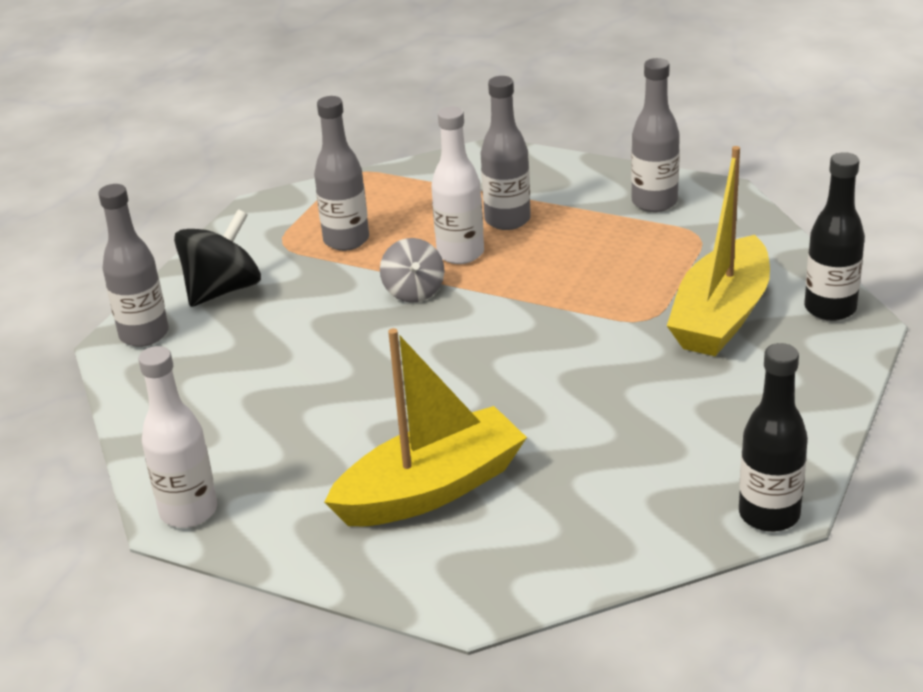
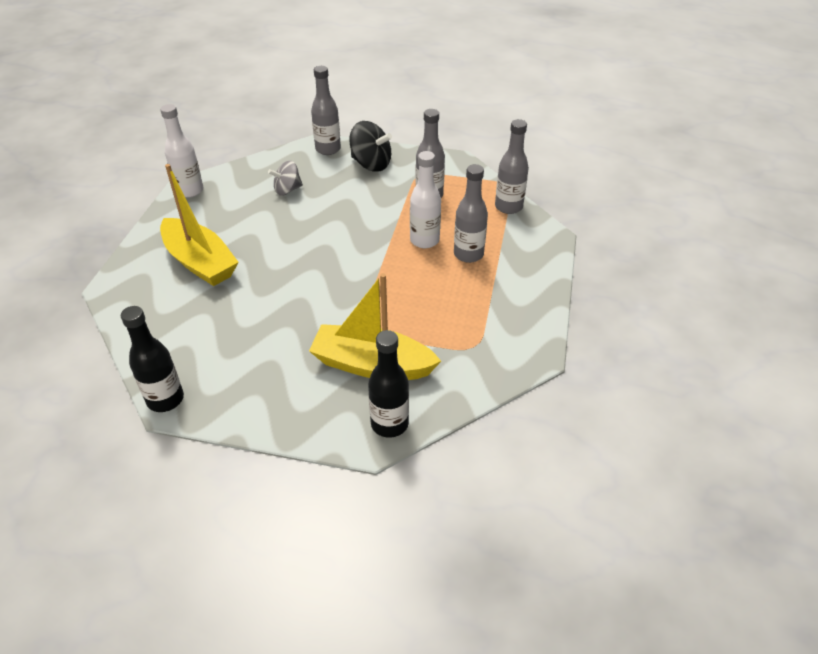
camera: 75 degrees right, 10 degrees up
(414, 291) = (380, 229): grey spinning top -> grey spinning top (287, 190)
(654, 202) = (511, 320): grey bottle -> grey bottle (508, 207)

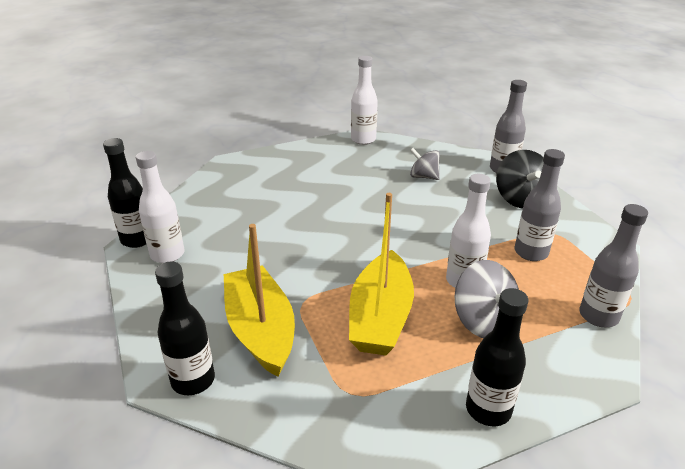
camera: 55 degrees right, 10 degrees down
(200, 262) = (293, 182): yellow boat -> yellow boat (380, 317)
(214, 386) = (167, 254): none -> white bottle
(468, 254) = (483, 321): grey bottle -> grey spinning top
(536, 294) = (488, 409): none -> black bottle

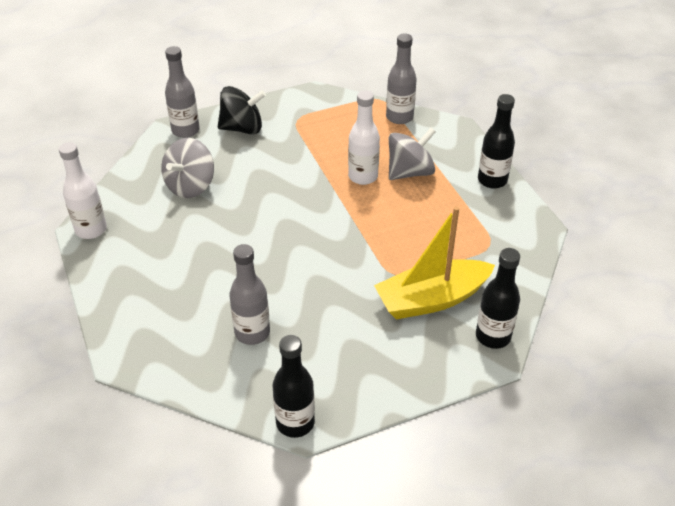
camera: 90 degrees left, 10 degrees up
(167, 254) = (324, 387): white bottle -> none
(380, 317) = (409, 226): yellow boat -> none
(423, 176) = (190, 186): grey spinning top -> grey spinning top, size x1.50
(531, 252) = (325, 135): grey bottle -> grey bottle (252, 333)

